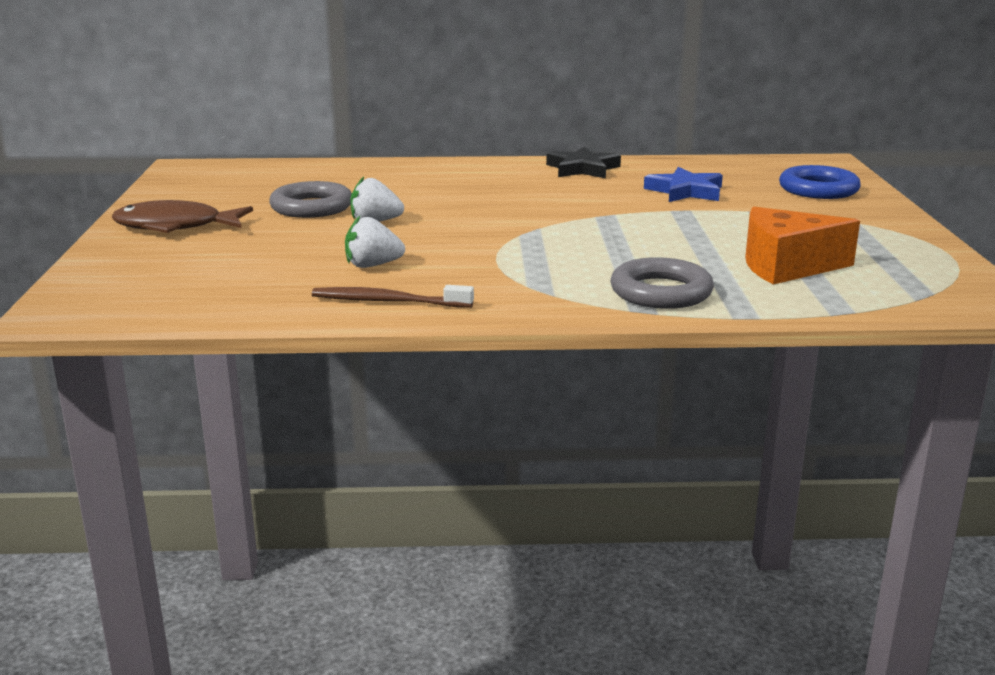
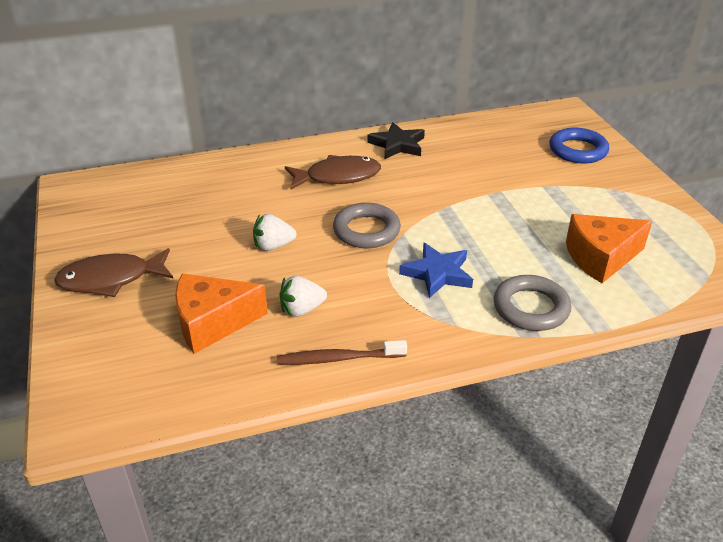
camera: 15 degrees left, 15 degrees up
(262, 264) = (212, 323): none -> orange cheese
(312, 207) = (211, 232): grey ring -> grey ring (366, 230)
(490, 184) = (338, 177): none -> brown fish
(685, 191) = (487, 166): blue star -> blue star (437, 273)

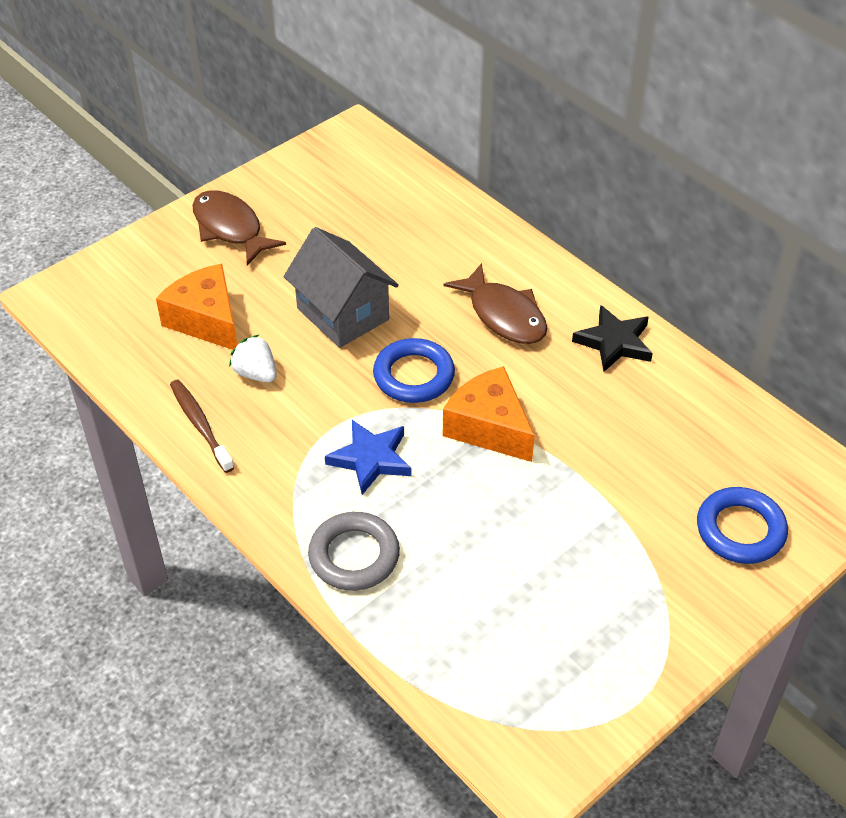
camera: 65 degrees right, 10 degrees up
(273, 246) = (343, 314): white strawberry -> grey house
(366, 230) = (414, 375): grey ring -> blue ring
(600, 258) = (488, 603): orange cheese -> orange cheese (489, 427)

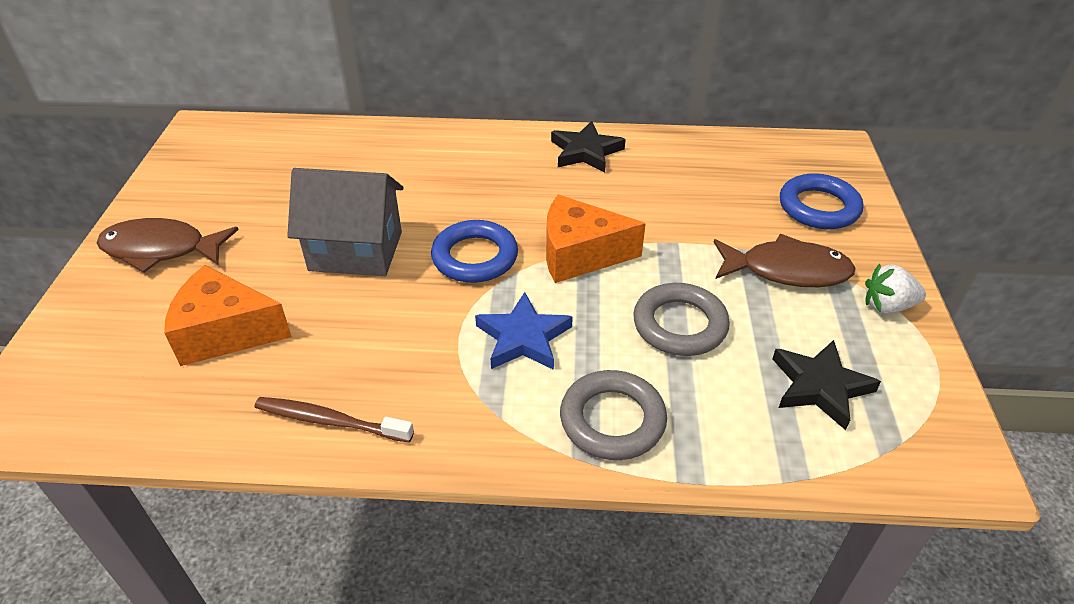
camera: 45 degrees left, 5 degrees down
(256, 373) = (332, 342): white strawberry -> white strawberry (887, 306)
(485, 532) = (679, 325): none -> grey ring
(504, 315) = (487, 179): brown fish -> brown fish (786, 270)
(518, 649) = (820, 386): none -> black star

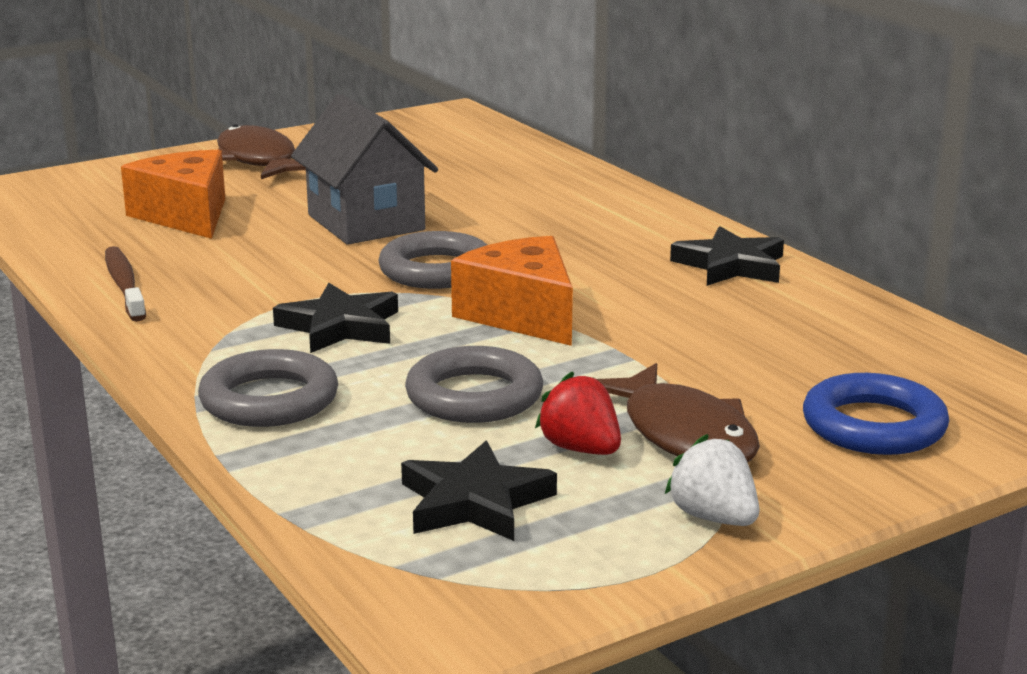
camera: 55 degrees right, 20 degrees down
(475, 257) = (436, 270): blue ring -> grey ring
(523, 337) = (340, 326): blue star -> black star
(780, 315) = (581, 449): none -> red strawberry

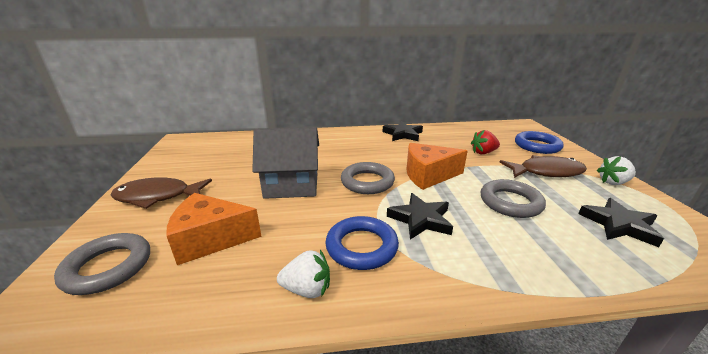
camera: 65 degrees left, 5 degrees up
(124, 285) = (307, 289): brown toothbrush -> white strawberry
(231, 298) = (361, 247): none -> blue ring
(269, 400) = (511, 261): grey ring -> grey ring (108, 267)
(581, 449) = (561, 192): red strawberry -> red strawberry (483, 152)

